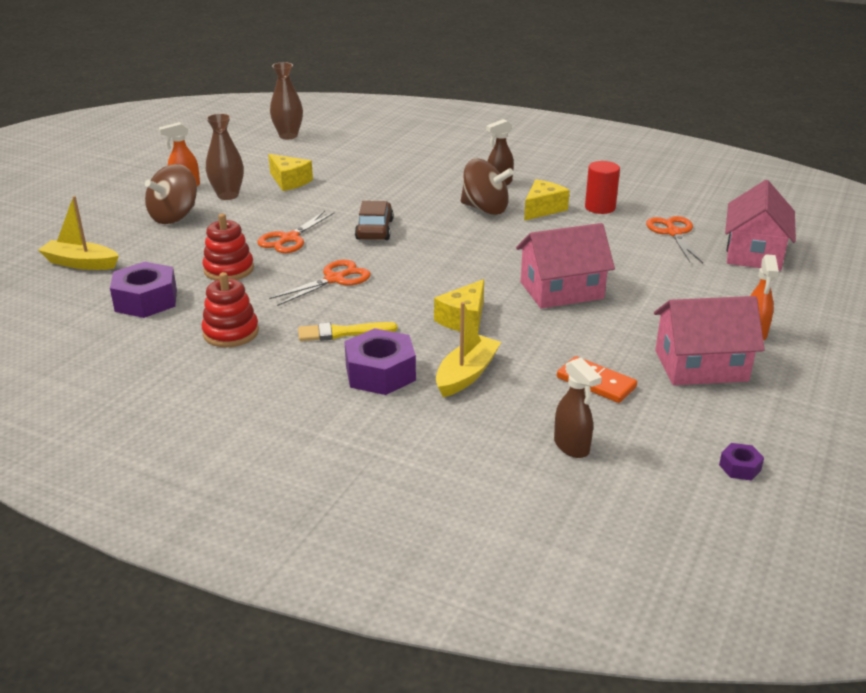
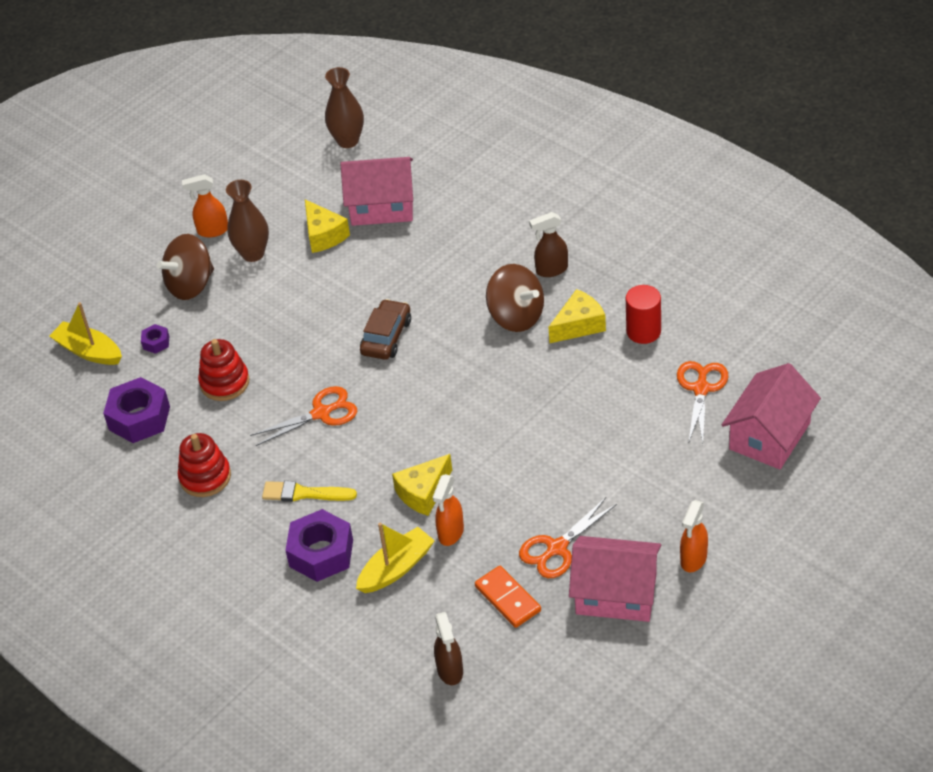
camera: 20 degrees right, 15 degrees up
(289, 239) = (296, 340): orange scissors -> orange scissors (557, 548)
(508, 343) = (451, 533): none -> orange spray bottle
(561, 290) = (536, 465): pink house -> pink house (382, 206)
(740, 467) = (580, 720): purple nut -> purple nut (156, 342)

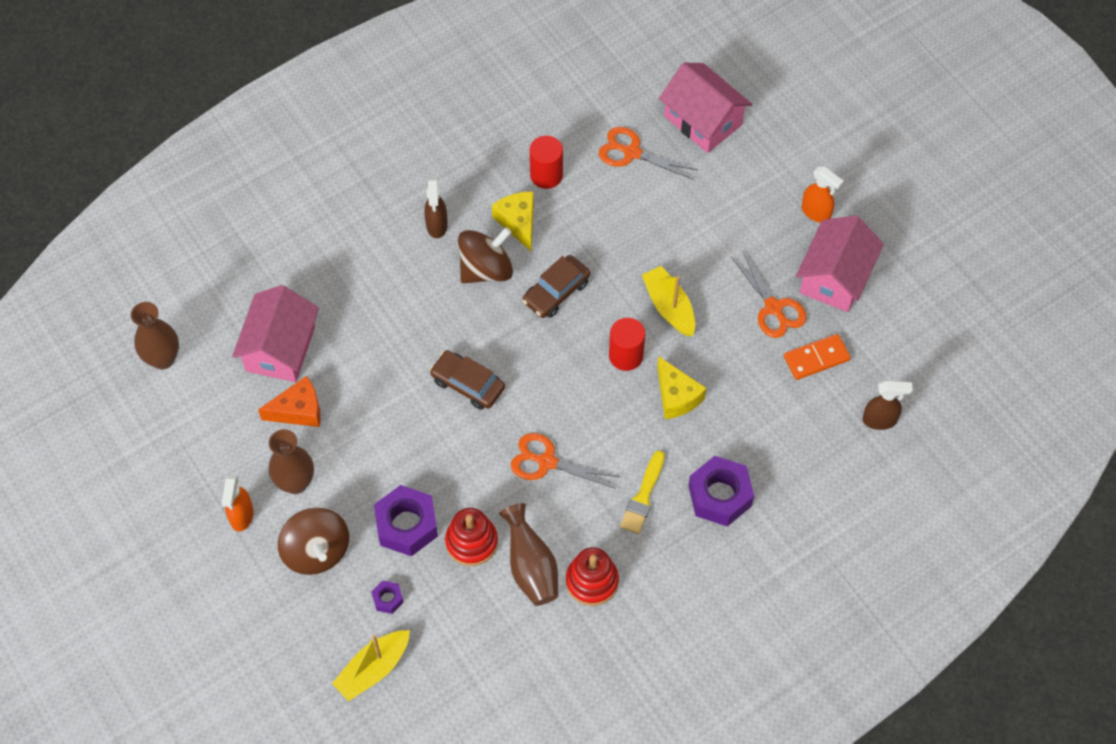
camera: 80 degrees left, 15 degrees up
(139, 418) = (490, 631): purple nut -> purple nut (407, 525)
(209, 430) = (531, 567): none -> brown vase
(321, 413) = (547, 462): orange scissors -> orange scissors turned 60 degrees counterclockwise
(324, 235) = (298, 410): yellow cheese -> orange cheese
(396, 568) = (756, 437): yellow boat -> yellow boat (669, 307)
(451, 533) = (730, 385): orange spray bottle -> none
(456, 443) = (626, 356): none -> red cylinder
(510, 373) = (556, 292): none -> brown car

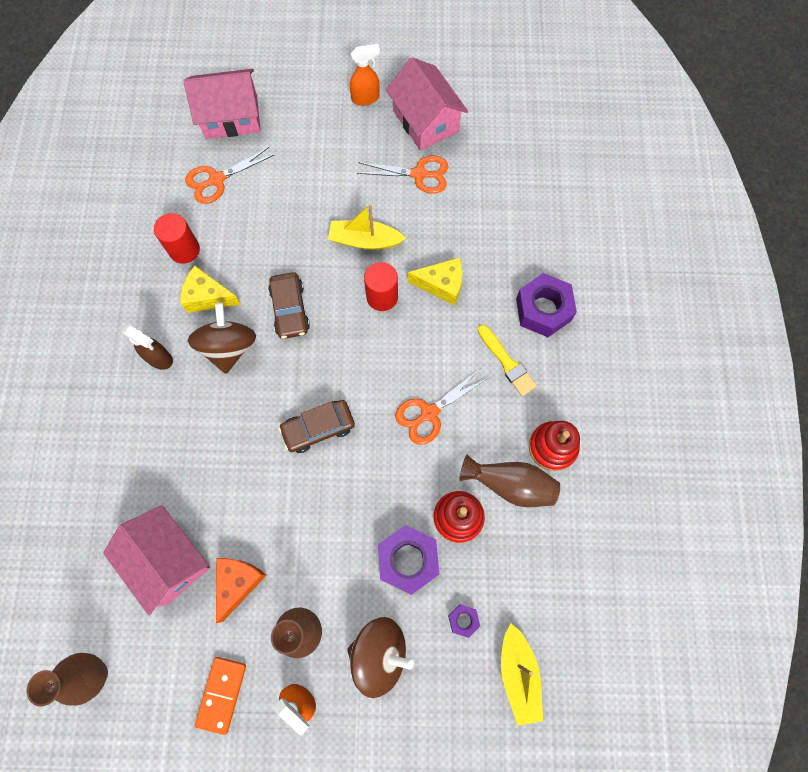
camera: 55 degrees left, 10 degrees up
(816, 358) = (479, 175): orange domino -> orange domino (222, 694)
(880, 420) = (556, 168): brown spray bottle -> none

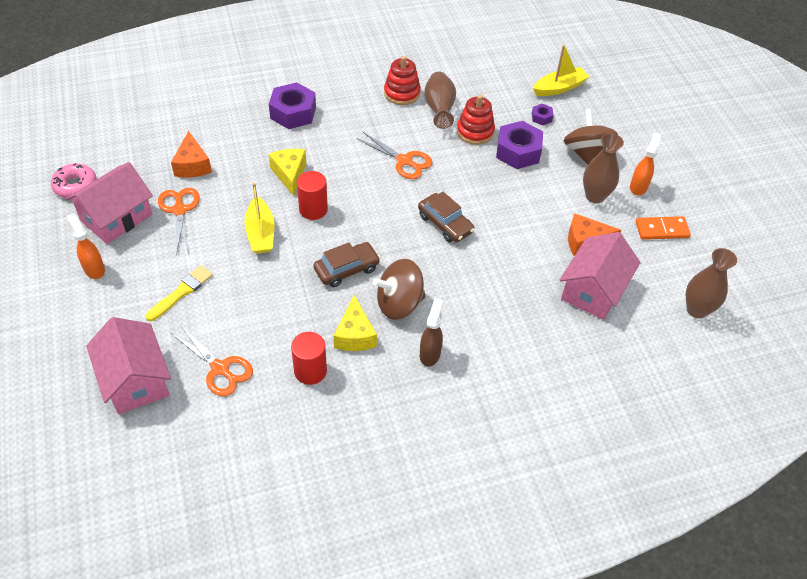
camera: 110 degrees left, 20 degrees down
(479, 92) = (75, 186): none -> pink donut
(481, 194) = (192, 165): none -> orange cheese
(507, 363) = (345, 125): yellow brush -> yellow brush (181, 292)

